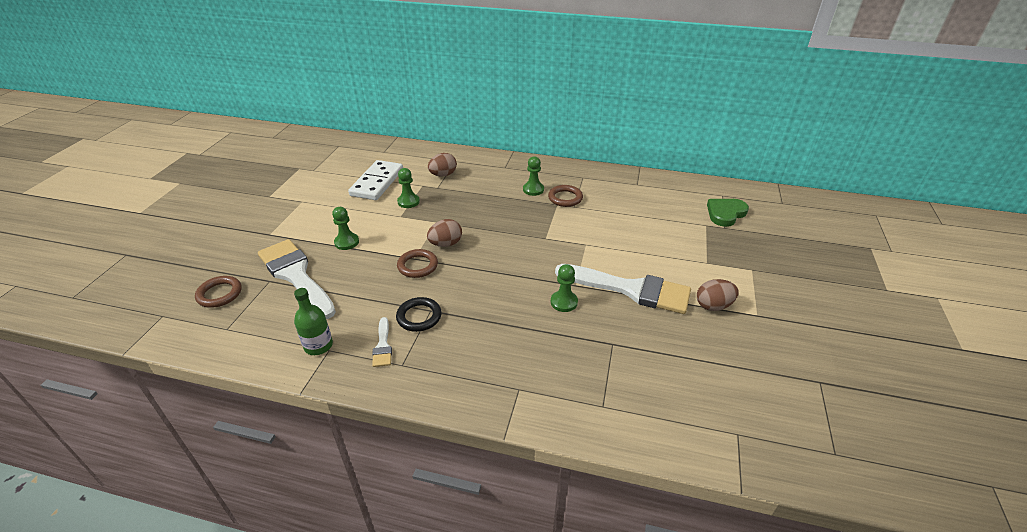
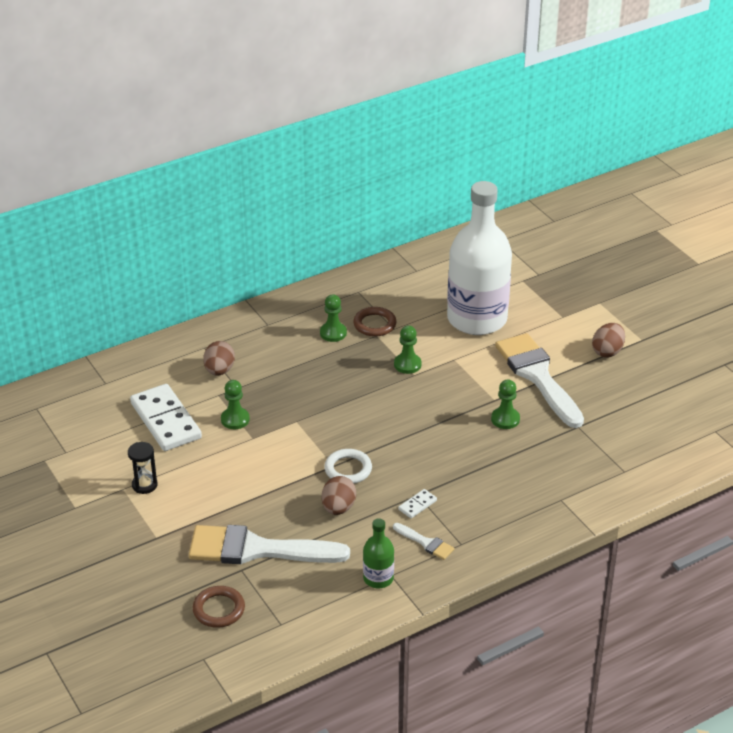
camera: 45 degrees left, 0 degrees up
(313, 206) = (144, 485): none -> black hourglass
(346, 242) = (247, 493): green pawn -> green pawn (407, 364)
(417, 266) = (348, 469): brown ring -> white ring
(419, 317) = (417, 505): black ring -> white domino
(446, 244) = (339, 435): brown egg -> brown egg (338, 508)
(630, 289) = (538, 376): white brush -> white brush turned 90 degrees counterclockwise
(638, 230) = (477, 319): none -> white bottle
(725, 213) = (524, 259): green heart -> none

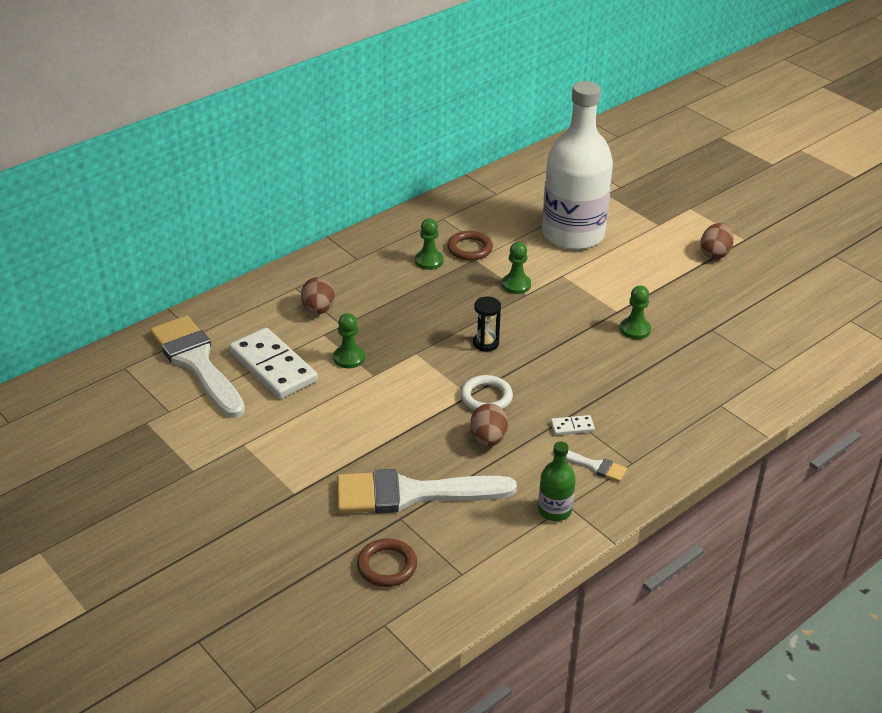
camera: 10 degrees left, 0 degrees up
(144, 485) = (267, 437): black hourglass -> black hourglass (486, 343)
(417, 505) = (572, 427): white domino -> white domino turned 45 degrees clockwise
(538, 376) = (653, 284): white brush -> white brush (197, 363)

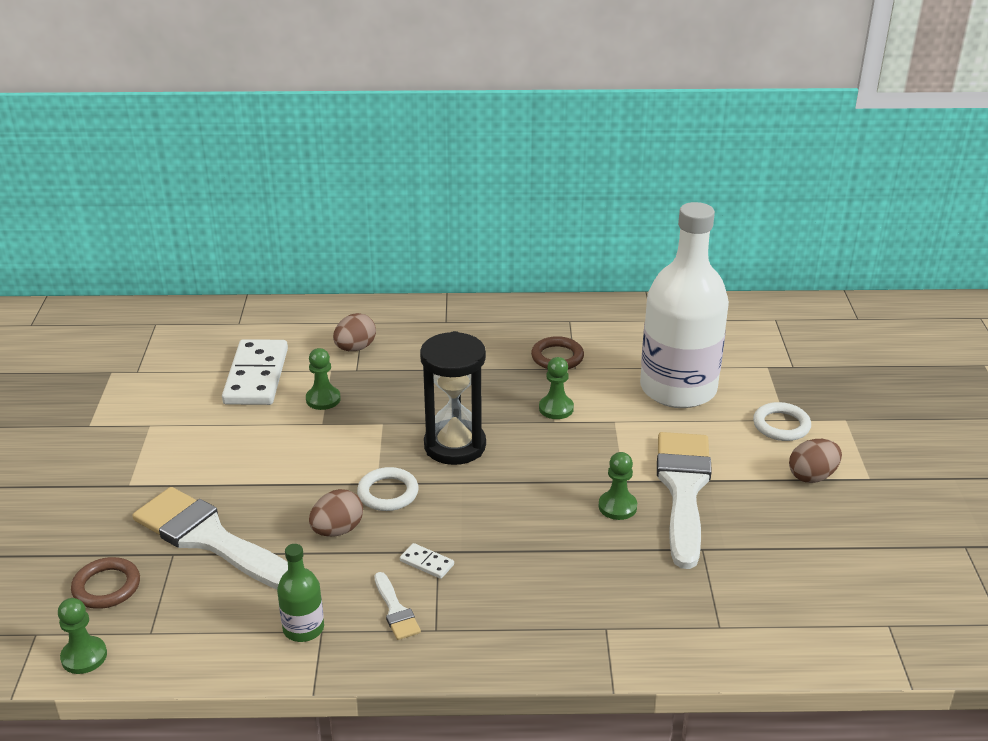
camera: 40 degrees right, 5 degrees down
(197, 363) = (207, 345): white brush -> white brush (683, 490)
(429, 261) = (505, 351): green pawn -> green pawn (84, 656)
(486, 343) = (455, 446): black hourglass -> black hourglass, size x2.02
(660, 229) = (781, 425): none -> white ring

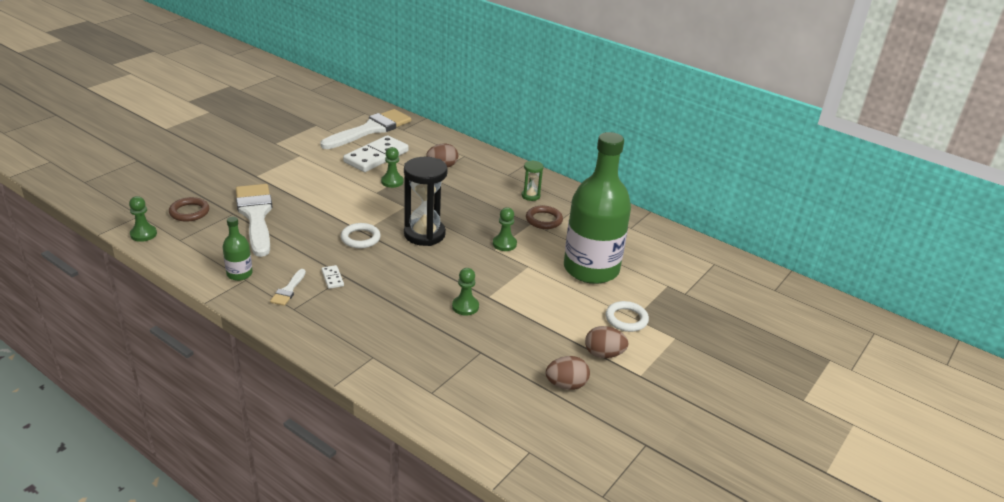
camera: 35 degrees right, 0 degrees up
(337, 530) = (314, 242): brown egg -> brown egg (566, 385)
(505, 335) = (530, 196): none -> green hourglass
(678, 389) = (591, 269): white bottle -> green bottle
(683, 490) = (514, 319): white brush -> white brush (370, 129)

